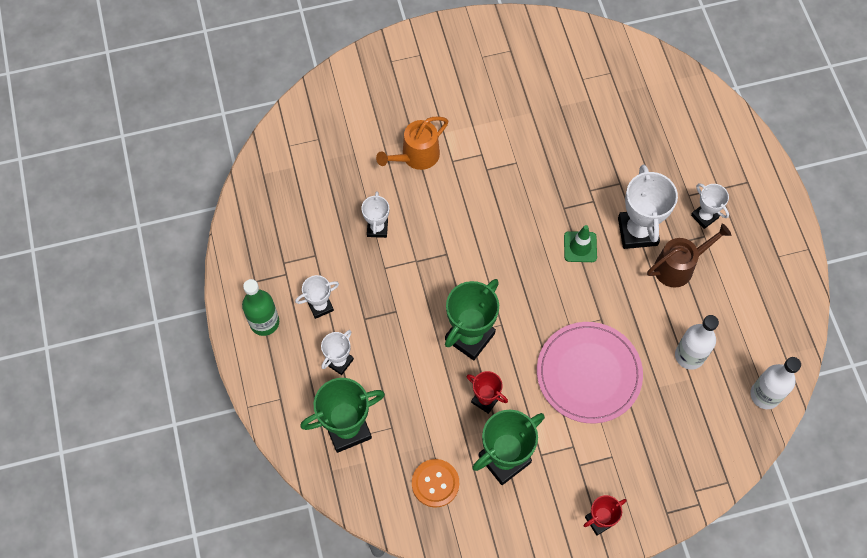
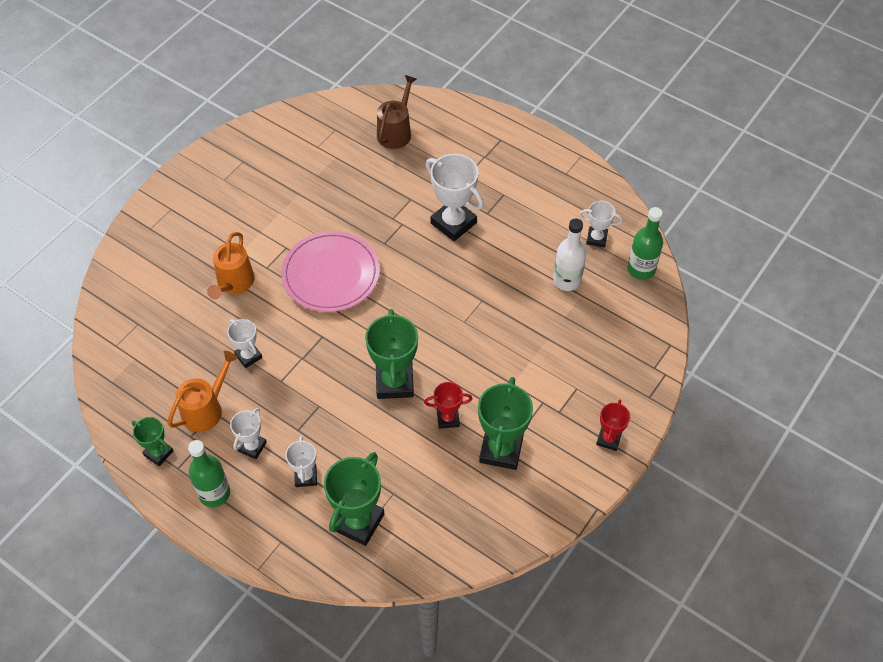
camera: 40 degrees left, 10 degrees down
(251, 258) = (158, 453): none -> green trophy
(311, 249) = (206, 409): none -> orange watering can
(435, 483) = (464, 508): orange button -> none
(580, 247) = (421, 261): green traffic cone -> none
(588, 373) = (507, 344): pink plate -> pink plate (331, 274)
(678, 266) = (504, 227): brown watering can -> brown watering can (396, 132)
(704, 216) = (491, 181): white trophy -> white trophy (596, 238)
(765, 395) = (641, 269): white bottle -> green bottle

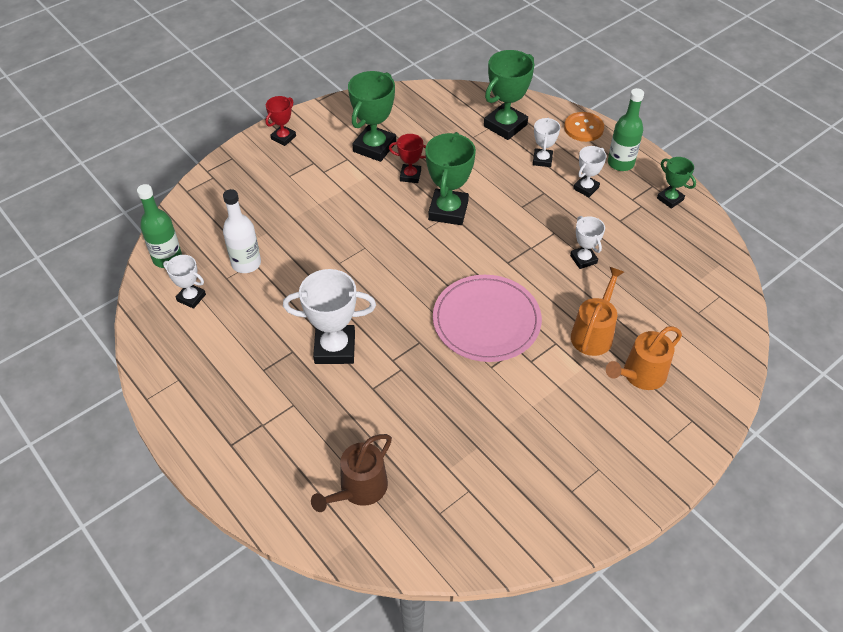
camera: 165 degrees left, 5 degrees down
(206, 409) = (627, 223): orange watering can -> orange watering can (640, 375)
(262, 541) = (583, 128): none -> orange button
(453, 223) = (335, 348): white trophy -> white trophy turned 60 degrees counterclockwise

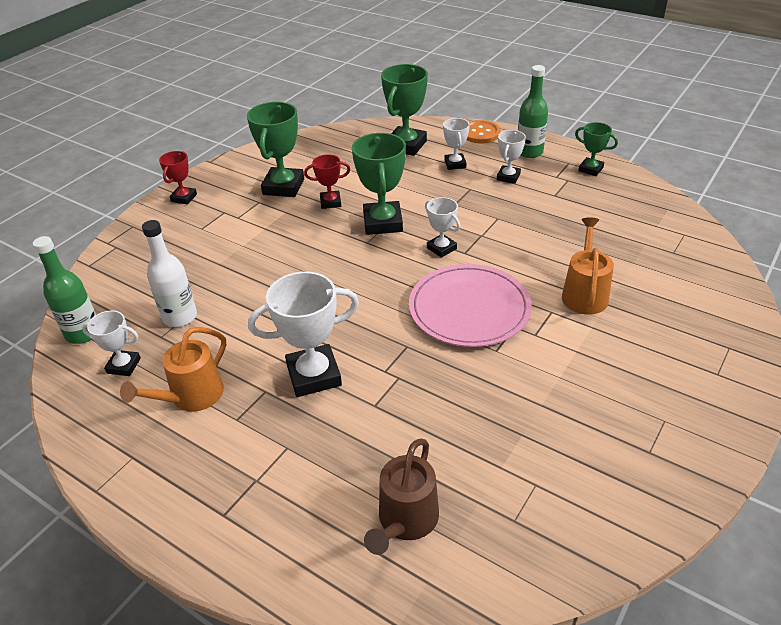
camera: 15 degrees left, 10 degrees down
(583, 259) = (538, 233): white trophy -> white trophy (441, 248)
(640, 375) = (653, 319): orange watering can -> orange watering can (191, 396)

